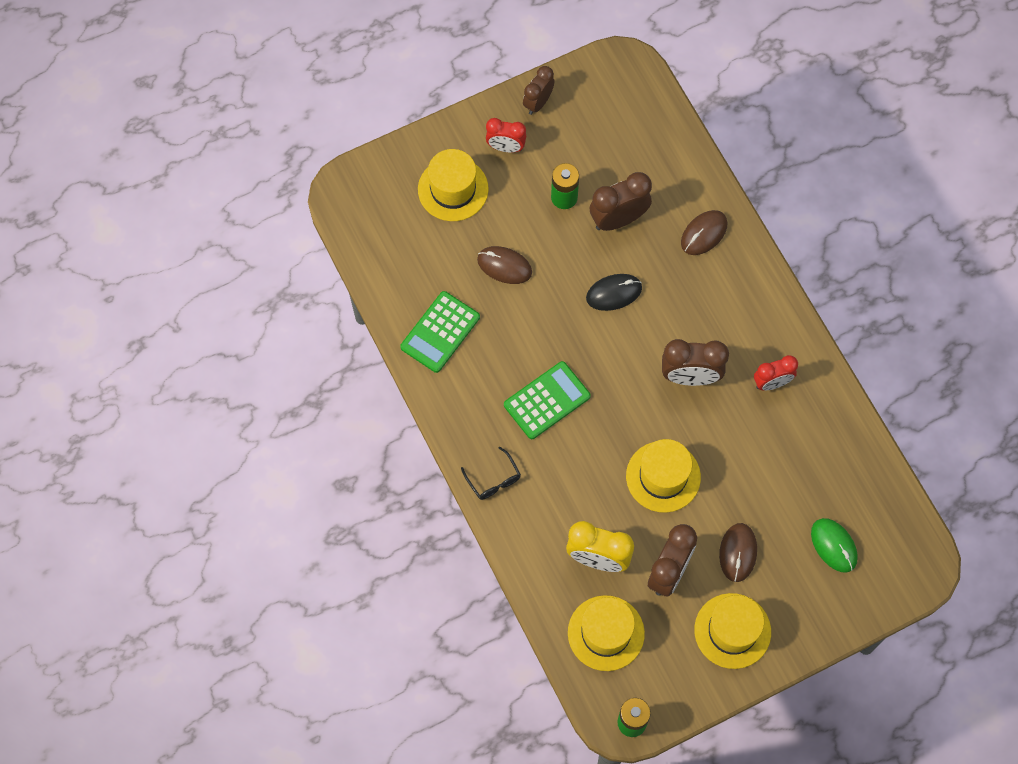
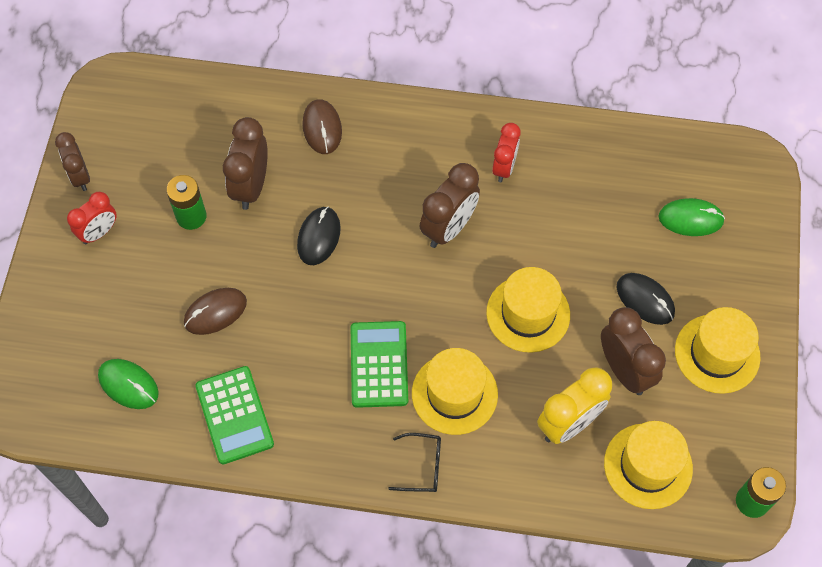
camera: 55 degrees left, 5 degrees down
(411, 249) = (128, 385): none -> green mouse
(453, 189) = (100, 306): yellow hat -> yellow hat (454, 394)
(738, 553) = (645, 300): brown mouse -> black mouse

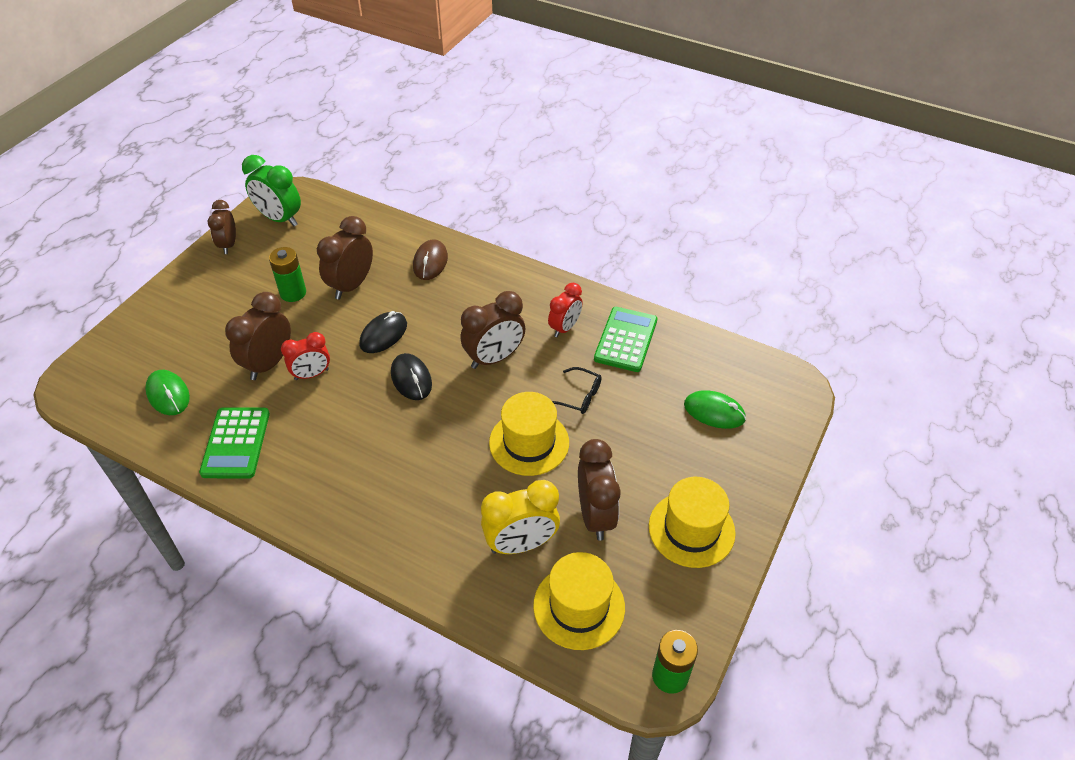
camera: 20 degrees right, 15 degrees down
(99, 232) = (217, 284): red clock -> red clock (311, 374)
(119, 122) = (280, 219): none -> green clock
(215, 312) = (269, 363): brown mouse -> brown clock
(379, 364) = (378, 442): green calculator -> green calculator (626, 340)
(423, 466) = (369, 536): black glasses -> black glasses (579, 396)
(454, 394) = (430, 486): yellow hat -> none
(645, 300) = (642, 463): black mouse -> black mouse (411, 379)

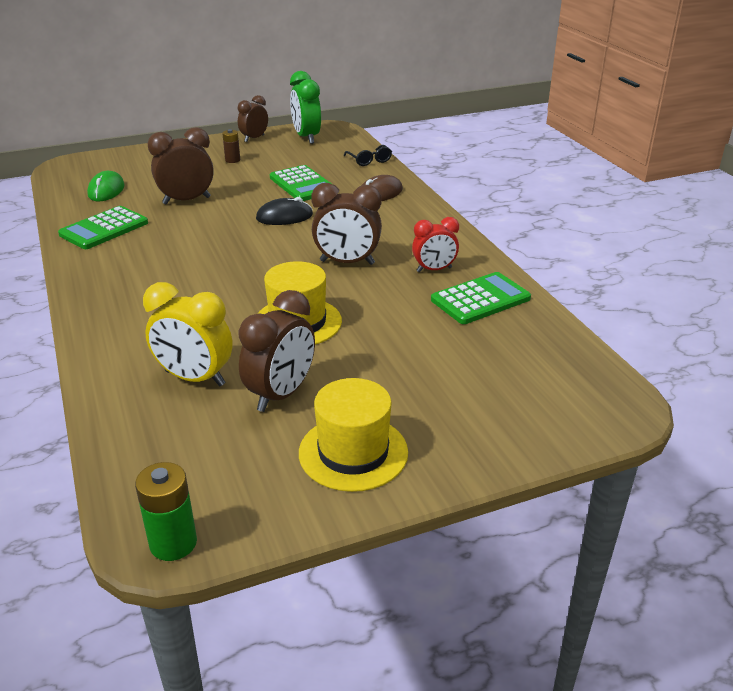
camera: 40 degrees right, 15 degrees down
(245, 286) = (232, 160): none -> brown battery
(293, 293) = (257, 174): green battery -> none
(311, 374) = (204, 216): red clock -> none
(351, 285) = (302, 184): brown clock -> green calculator
(411, 379) = (266, 247): black mouse -> none
(579, 396) = (383, 315): black glasses -> black glasses (369, 160)
(579, 606) = (176, 444): yellow hat -> none
(714, 412) = (500, 384): green mouse -> none

